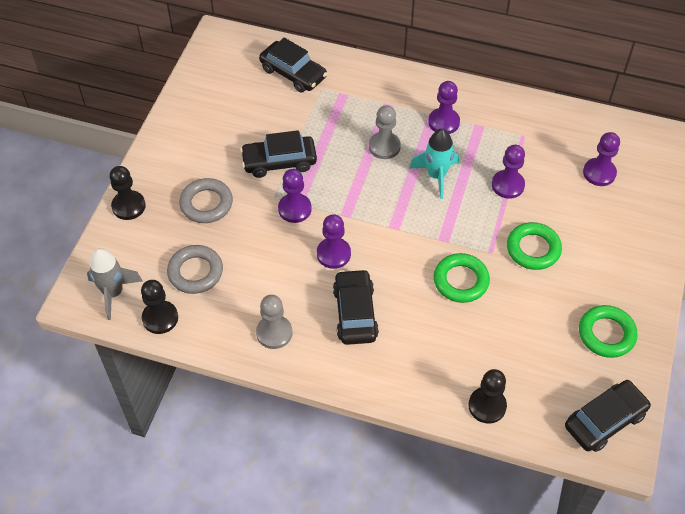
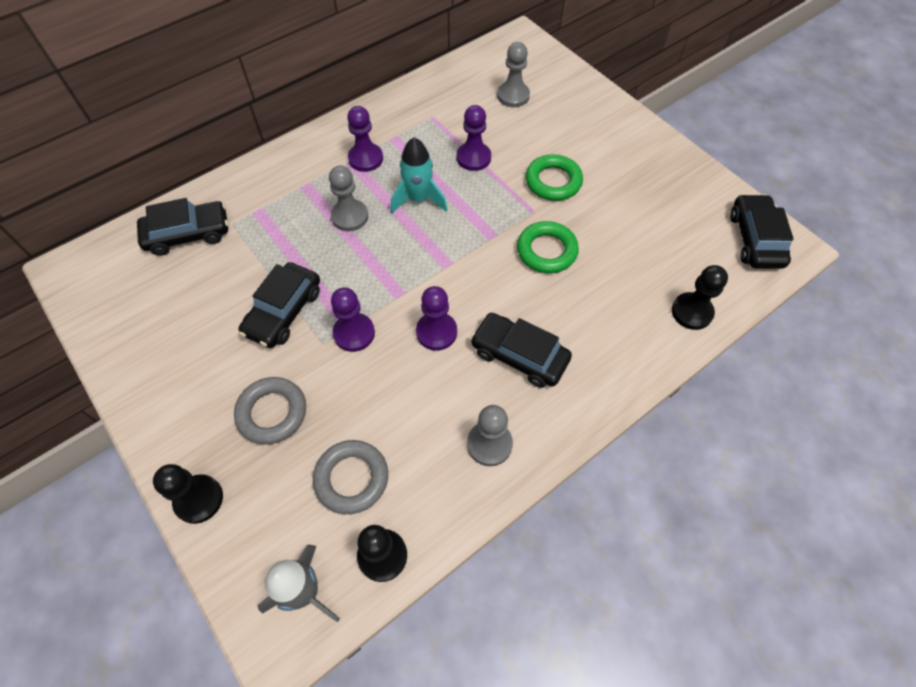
camera: 55 degrees left, 5 degrees up
(599, 173) = (513, 96): purple pawn -> grey pawn
(606, 334) = (672, 187): green ring -> none

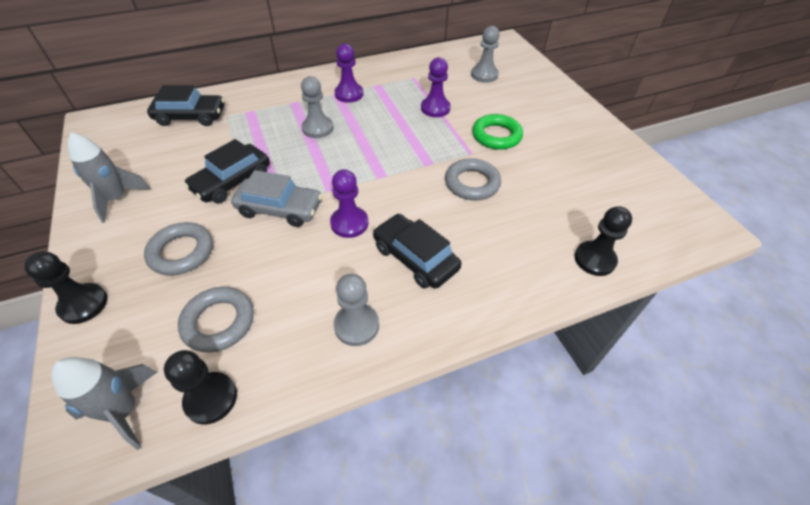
camera: 15 degrees right, 10 degrees down
(161, 367) = (117, 199): none -> grey rocket
(354, 333) = (280, 209): purple pawn -> grey car
(418, 199) = (378, 127): turquoise rocket -> none
(546, 251) = (472, 183): green ring -> grey ring
(755, 239) = (675, 213): black car -> none

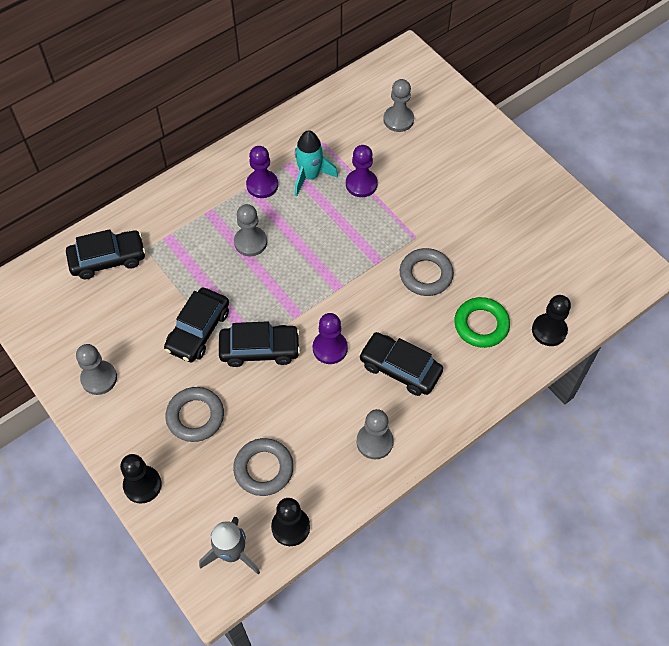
camera: 15 degrees left, 10 degrees up
(117, 199) = (99, 378): grey rocket -> grey pawn
(280, 209) = (259, 349): grey car -> black car
(392, 96) = (310, 176): none -> turquoise rocket
(496, 136) = (433, 208): green ring -> green ring (481, 325)

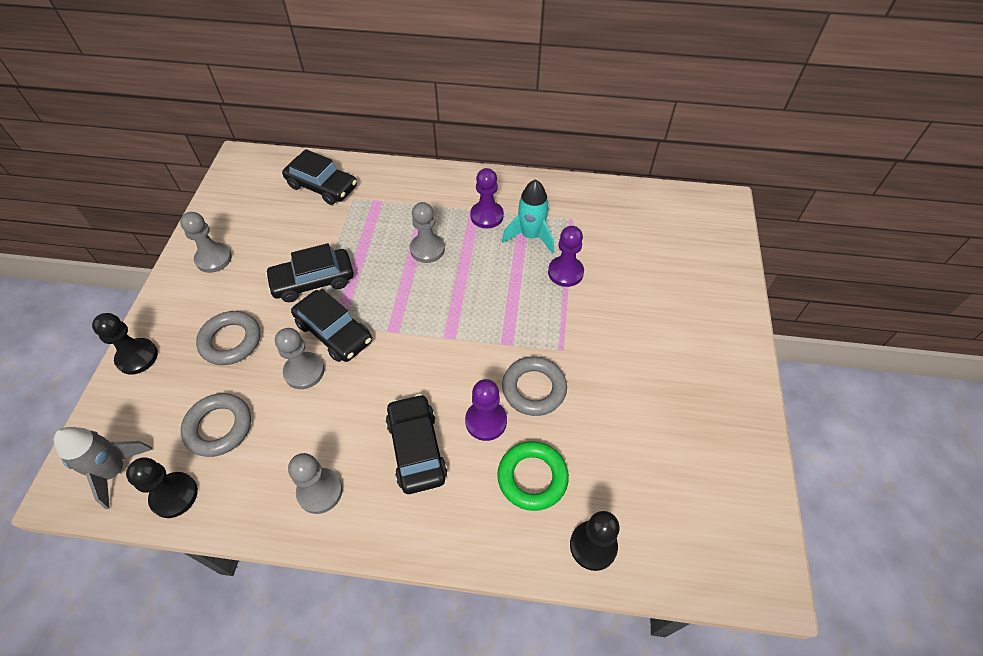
camera: 45 degrees right, 5 degrees down
(330, 348) = (383, 379): purple pawn -> purple pawn (486, 421)
(398, 120) = (657, 246): grey pawn -> grey pawn (304, 371)

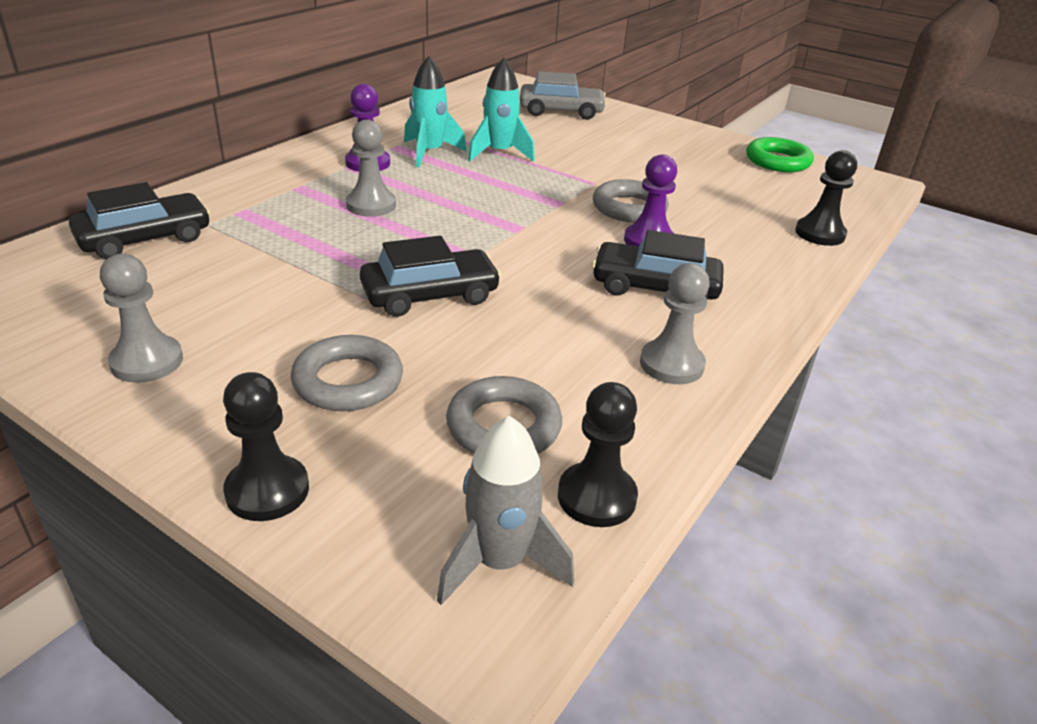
camera: 65 degrees left, 20 degrees down
(304, 371) = (472, 332): grey pawn -> none
(313, 281) = (319, 288): black car -> none
(532, 477) = (732, 238): green ring -> green ring (777, 161)
(565, 272) = (499, 153): purple pawn -> turquoise rocket
(691, 271) = (561, 111): none -> grey car

